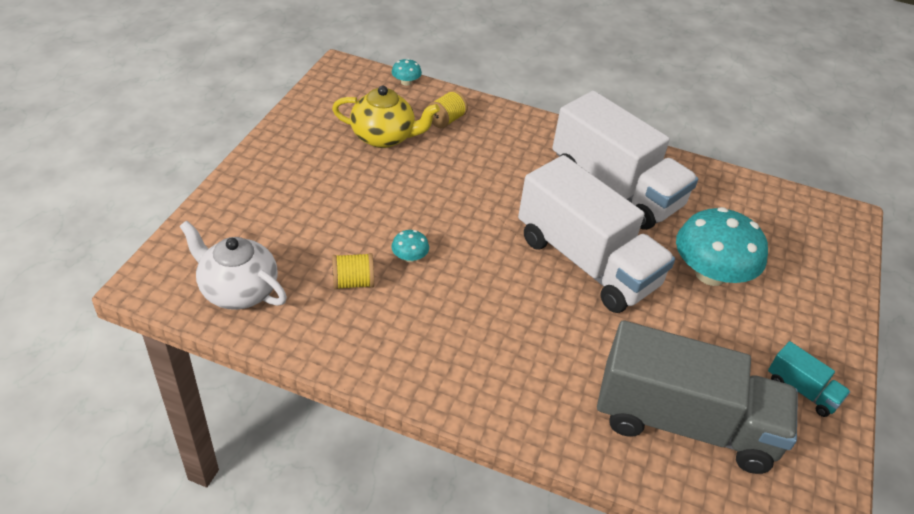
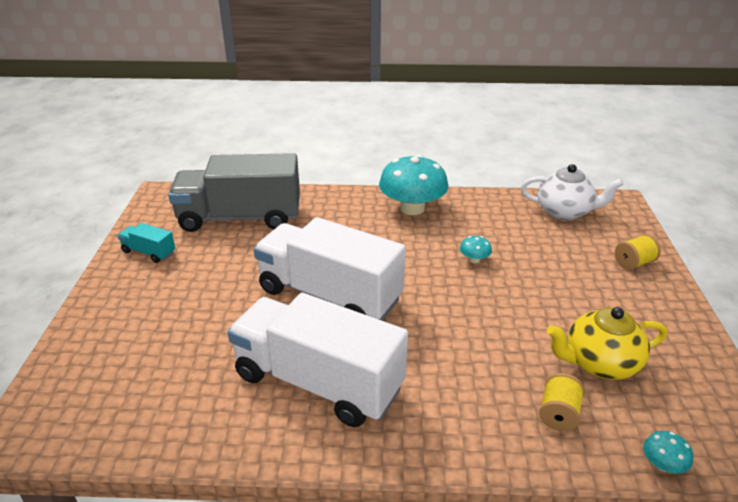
camera: 165 degrees right, 10 degrees down
(353, 282) = (498, 234): yellow spool -> yellow spool (634, 263)
(710, 274) = (211, 316): turquoise mushroom -> turquoise mushroom (412, 208)

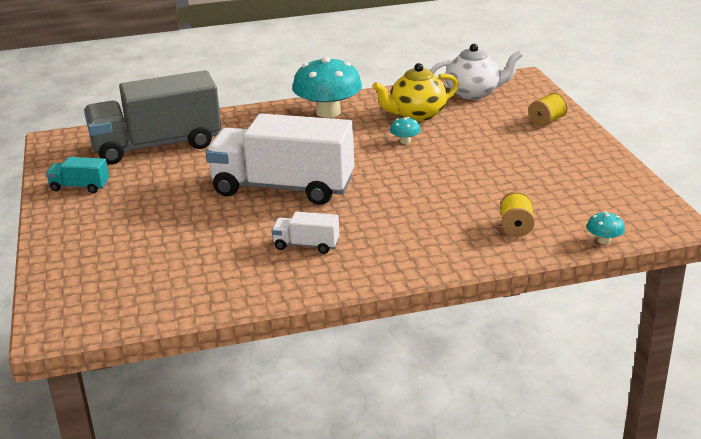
camera: 15 degrees left, 5 degrees down
(318, 382) = (306, 245): white truck -> white truck, size x0.42
(599, 363) = (538, 191): yellow teapot -> yellow teapot (416, 114)

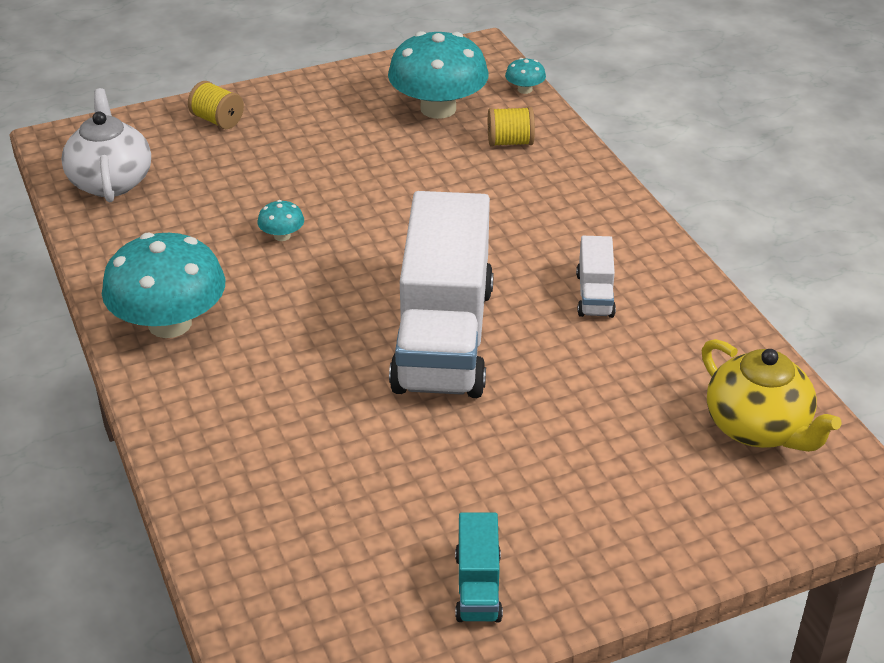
camera: 100 degrees left, 10 degrees up
(157, 146) = (305, 519): grey truck -> none
(416, 114) = (188, 231): yellow teapot -> yellow teapot (758, 428)
(568, 199) = (438, 108): none -> turquoise mushroom

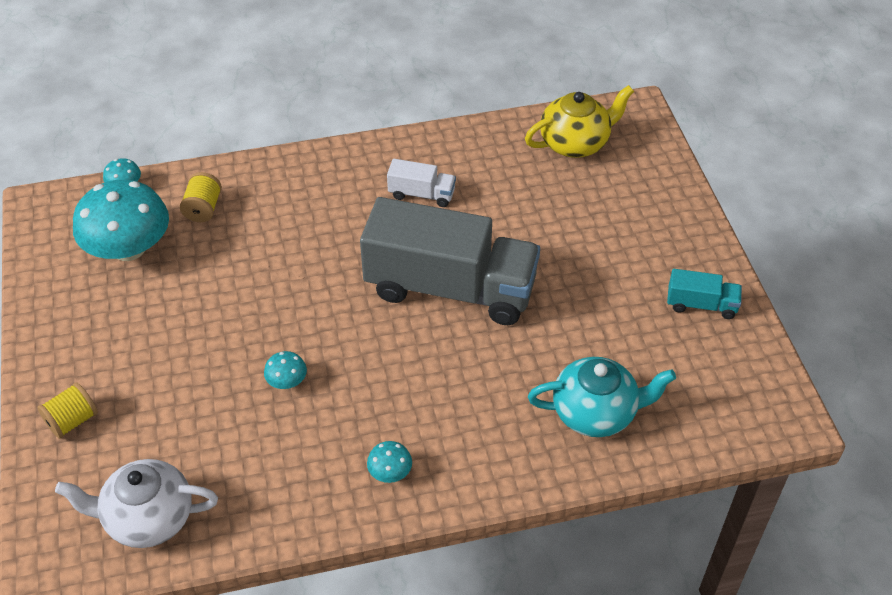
camera: 80 degrees left, 10 degrees up
(170, 323) = (390, 472): turquoise mushroom -> turquoise mushroom, size x0.42
(268, 485) = (596, 412): none -> turquoise teapot
(443, 337) = (450, 288): white truck -> grey truck

